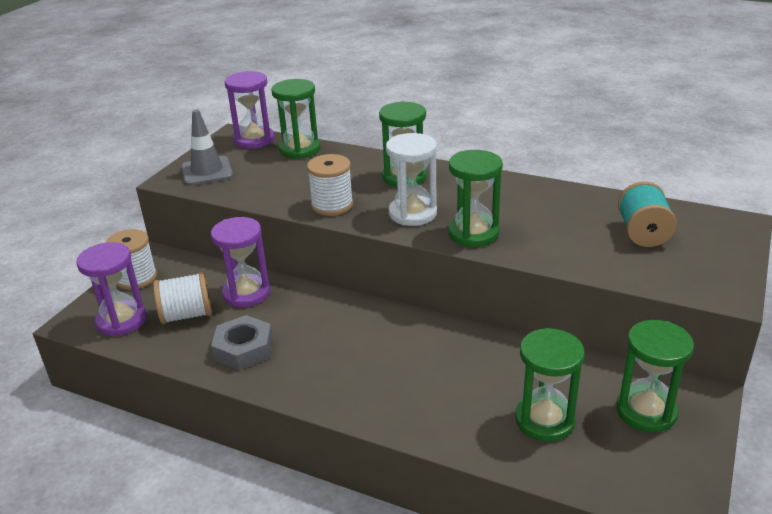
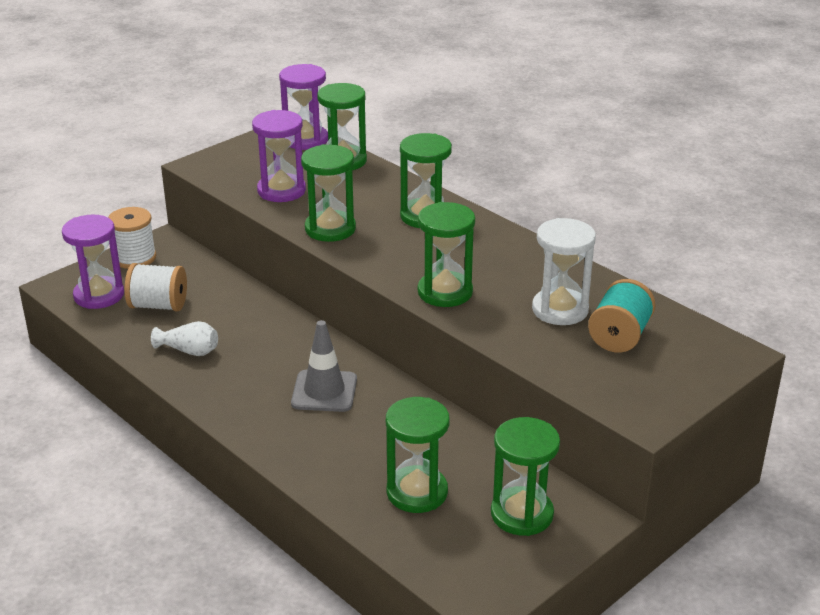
camera: 20 degrees right, 0 degrees up
(207, 171) = (236, 164): grey traffic cone -> grey traffic cone (324, 391)
(243, 349) = (189, 351): grey nut -> white vase
(246, 293) = (225, 299): purple hourglass -> purple hourglass (281, 191)
(332, 205) = (330, 229): white spool -> green hourglass
(413, 213) = (402, 257): white hourglass -> white hourglass (560, 310)

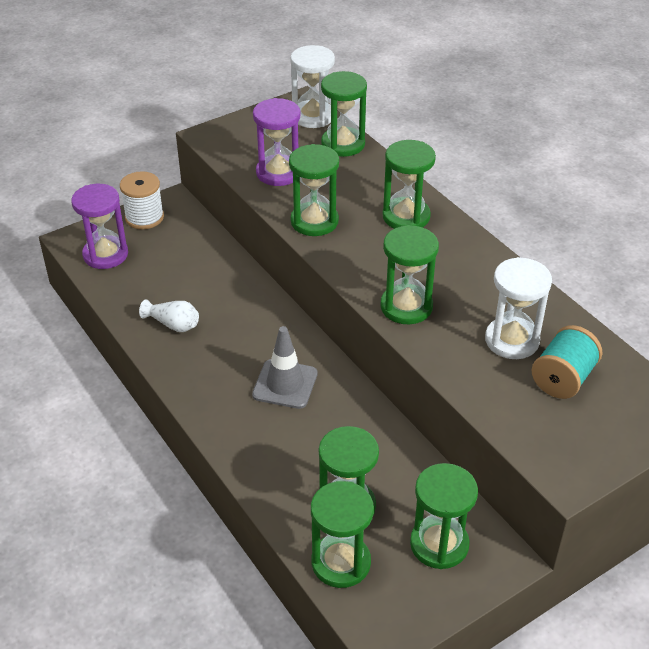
camera: 10 degrees right, 10 degrees up
(158, 305) = (155, 272): white spool -> none
(305, 140) = (313, 116): purple hourglass -> white hourglass
(422, 543) = (341, 562): none -> green hourglass

